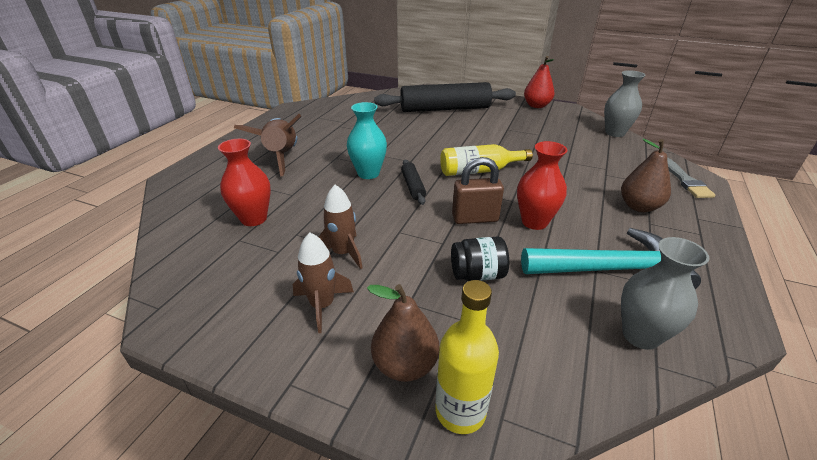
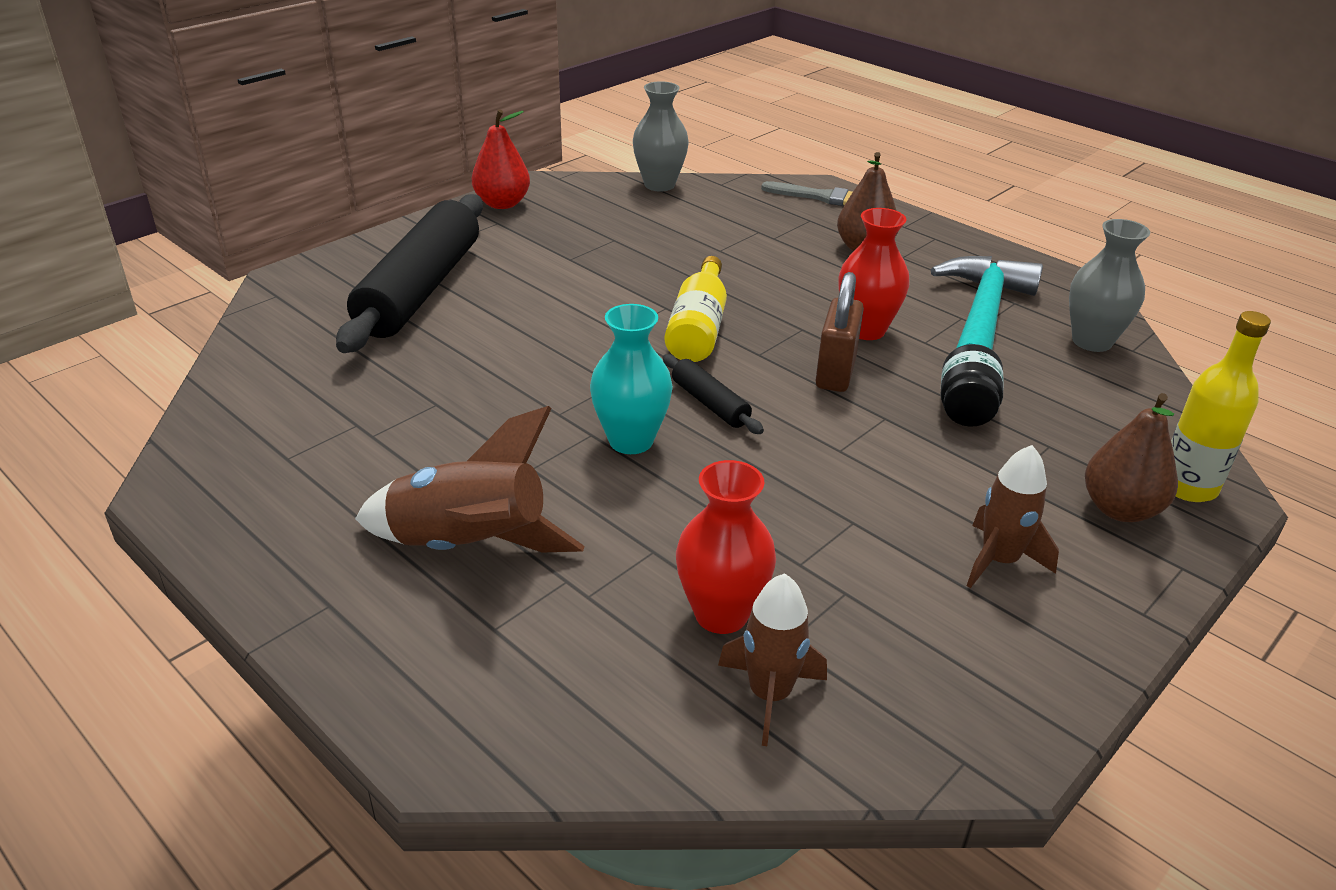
camera: 70 degrees left, 0 degrees up
(343, 253) = (877, 518): brown rocket -> brown rocket (769, 695)
(413, 186) = (710, 404): black rolling pin -> black rolling pin turned 45 degrees clockwise

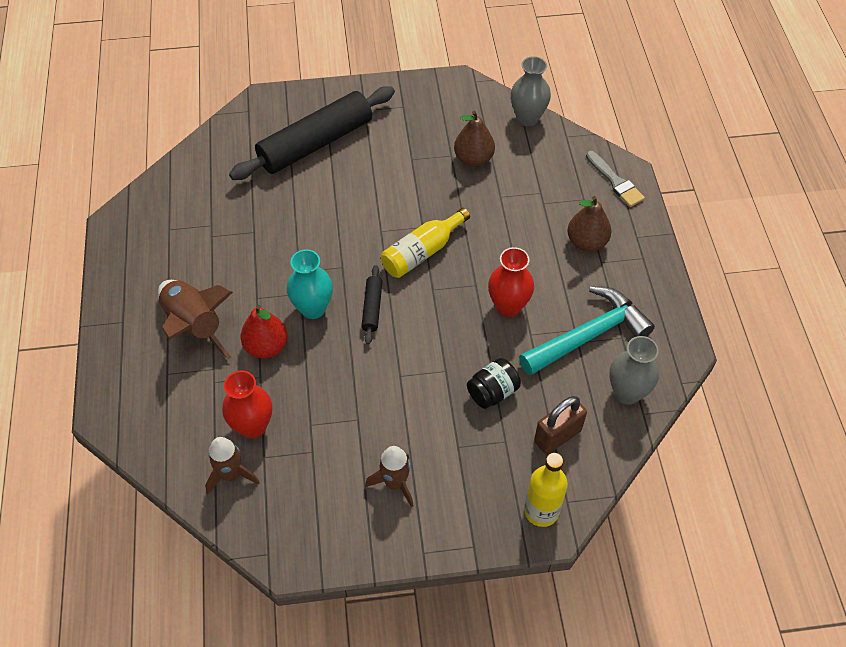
camera: 40 degrees right, 20 degrees up
(502, 204) = (420, 90): red pear -> red pear (266, 346)
(835, 373) = (455, 326): brown padlock -> brown padlock (557, 436)
(1120, 509) = (488, 498): brown pear -> brown pear (473, 159)

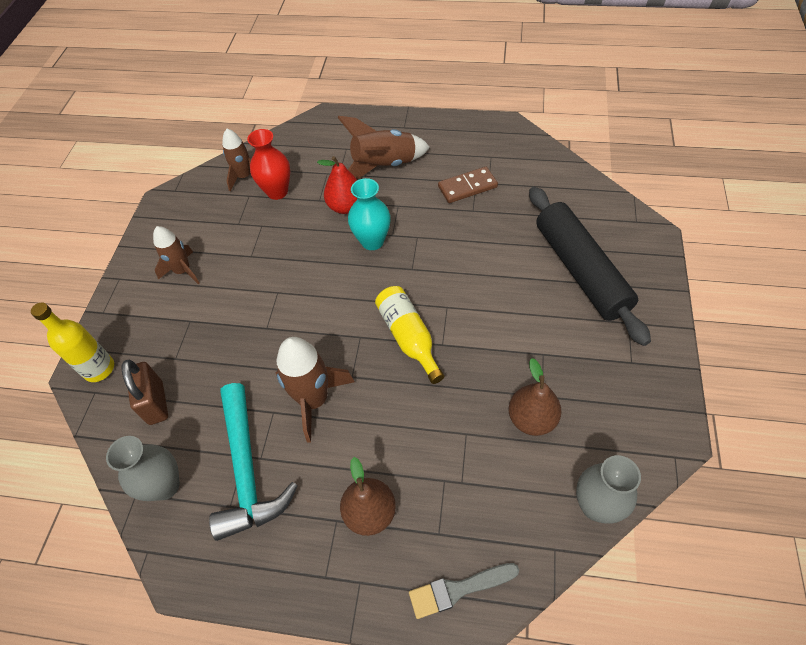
camera: 110 degrees right, 0 degrees up
(219, 242) = (467, 187): none -> brown domino
(372, 308) = (356, 284): black rolling pin -> none
(492, 392) = (226, 360): black jar -> none
(508, 306) = (314, 400): red vase -> brown rocket

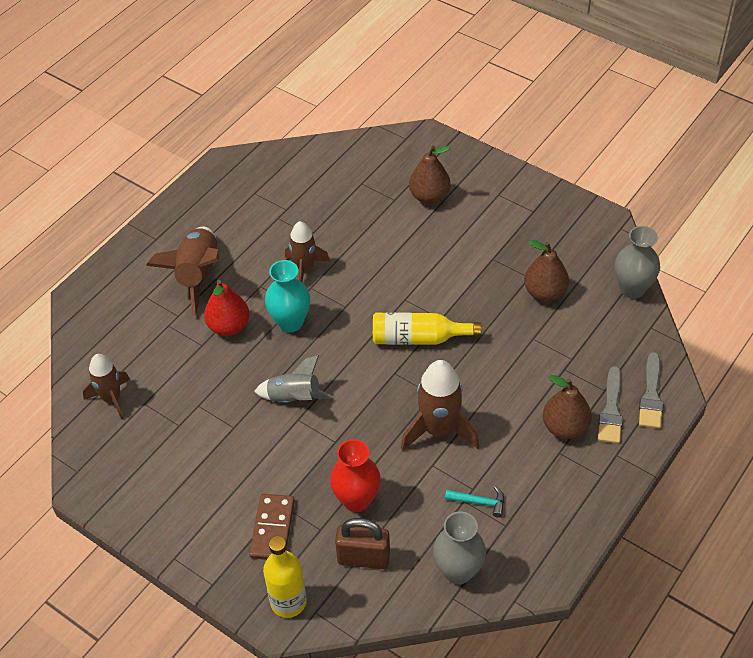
camera: 65 degrees left, 5 degrees down
(183, 271) = (209, 493): brown rocket -> brown rocket (305, 268)
(247, 471) = (479, 502): turquoise hammer -> turquoise hammer, size x0.40
(277, 192) = (160, 376): red vase -> red vase (356, 500)
(297, 280) = (294, 398): none -> grey rocket
(415, 552) = (611, 410): none -> grey brush
(467, 187) = (279, 226): brown domino -> brown domino (272, 529)
(581, 270) = (429, 196): black rolling pin -> brown pear

